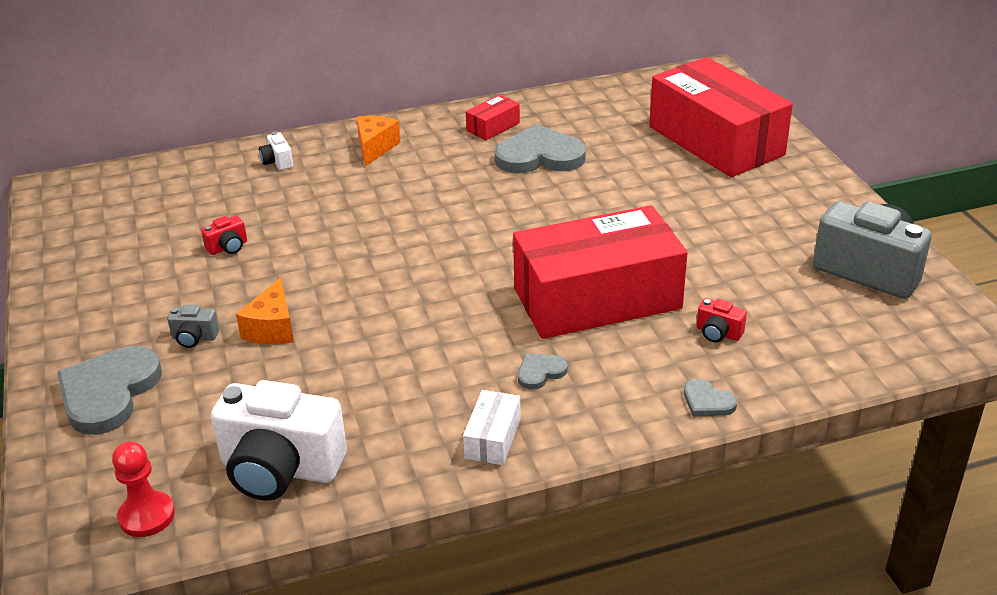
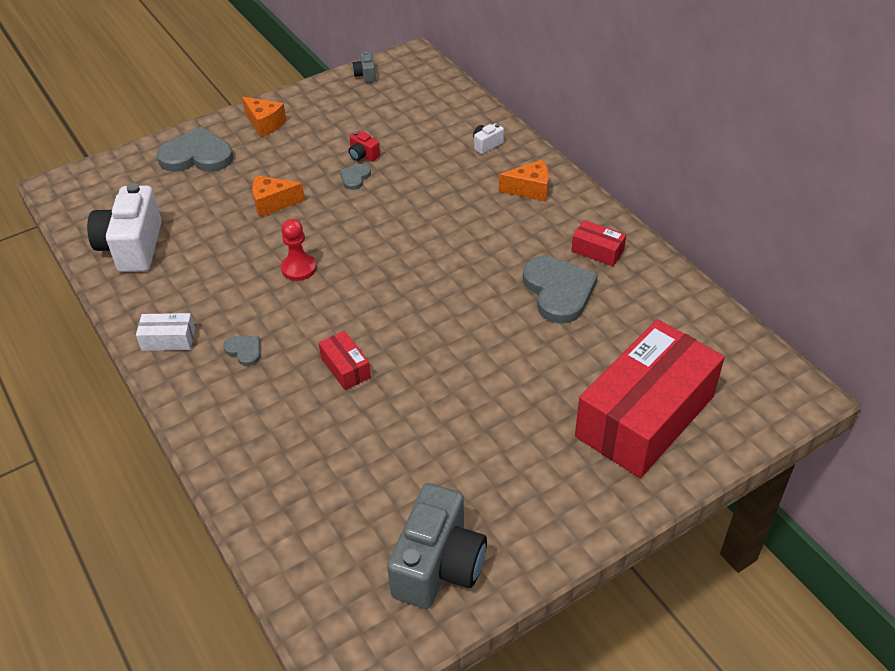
camera: 75 degrees right, 10 degrees up
(88, 322) = (265, 124): none -> orange cheese
(147, 516) = (91, 206): red pawn -> red pawn (299, 268)
(194, 338) = (256, 172): grey camera -> grey camera (365, 75)
(597, 298) = (345, 368): red box -> red box, size x0.40
(707, 401) = (221, 457): grey heart -> grey heart (355, 178)
(718, 333) = (313, 454): red camera -> none

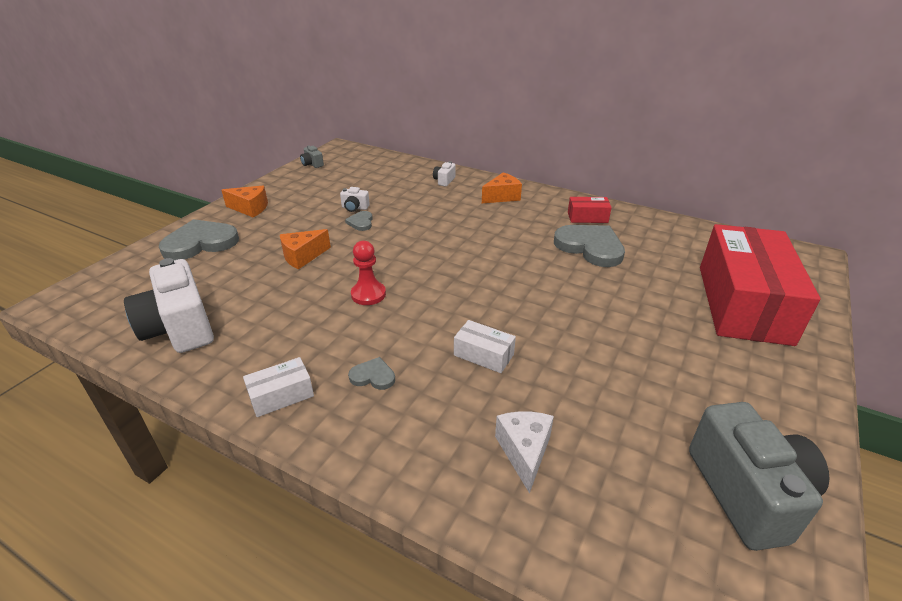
camera: 30 degrees left, 10 degrees down
(304, 460) = (524, 452): none -> white cheese
(345, 368) = (483, 355): red box -> white box
(363, 155) = (355, 208): red camera -> white camera

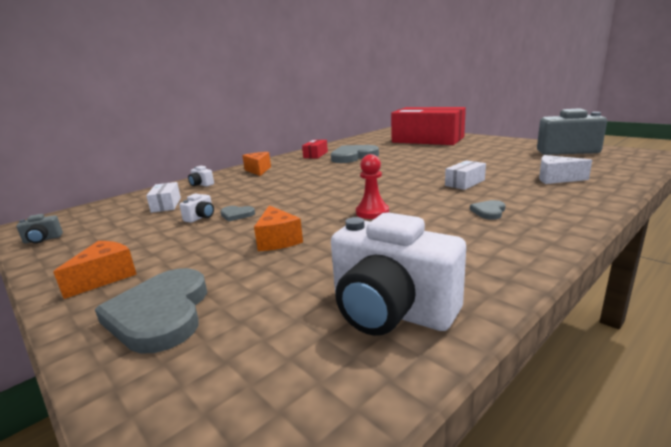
camera: 70 degrees left, 15 degrees down
(179, 328) = (391, 311): white camera -> white camera turned 45 degrees clockwise
(281, 395) = (518, 244): white box -> white box (166, 205)

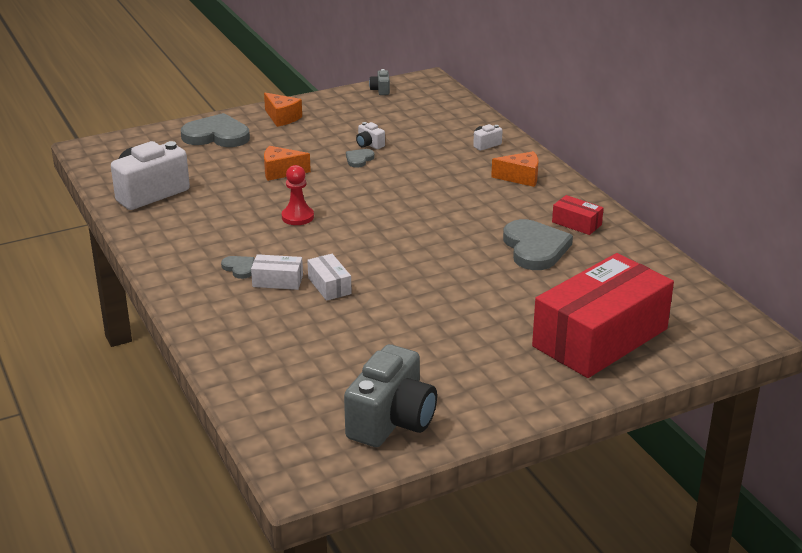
camera: 105 degrees right, 10 degrees up
(166, 205) = (425, 129): white box -> white box (277, 281)
(556, 179) = (282, 344): white cheese -> none

